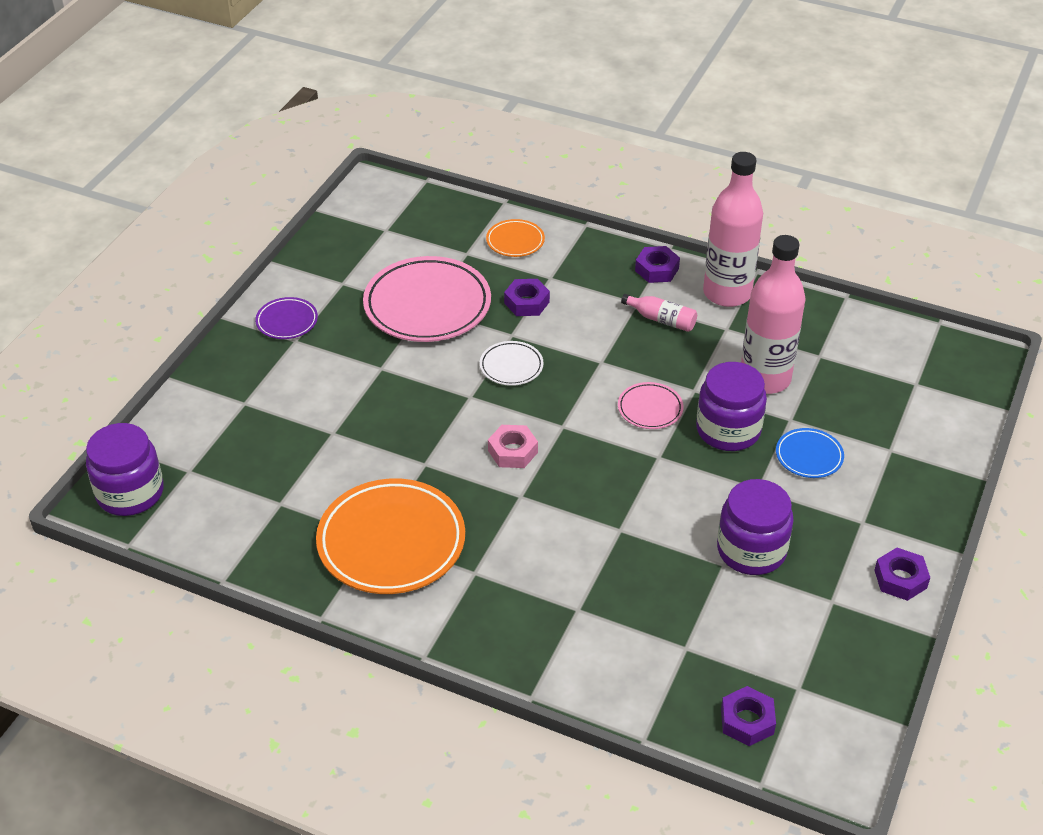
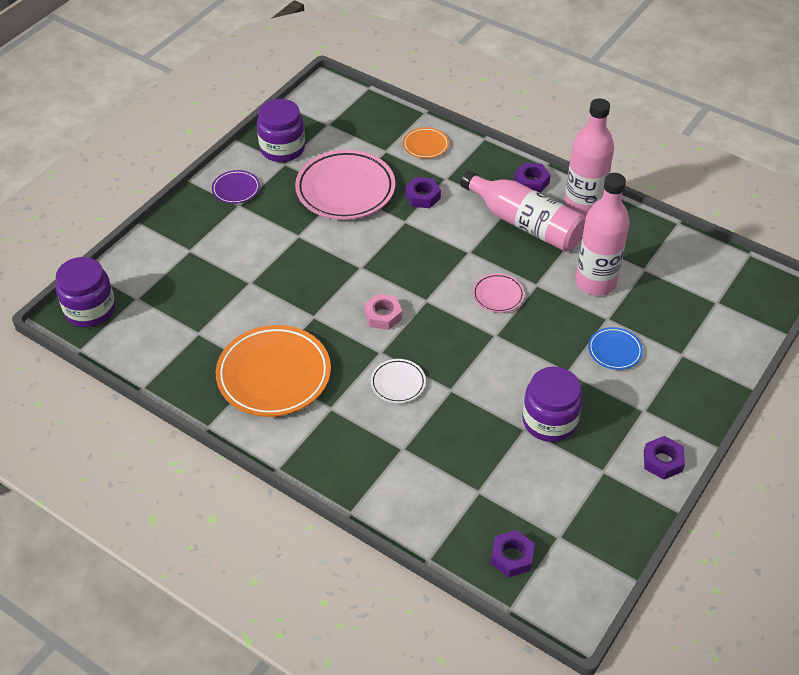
camera: 10 degrees right, 5 degrees up
(511, 366) = (398, 247): white plate -> white plate (398, 383)
(661, 319) = (525, 223): pink bottle -> pink bottle, size x2.19
(728, 430) = (555, 321): purple jar -> purple jar (282, 149)

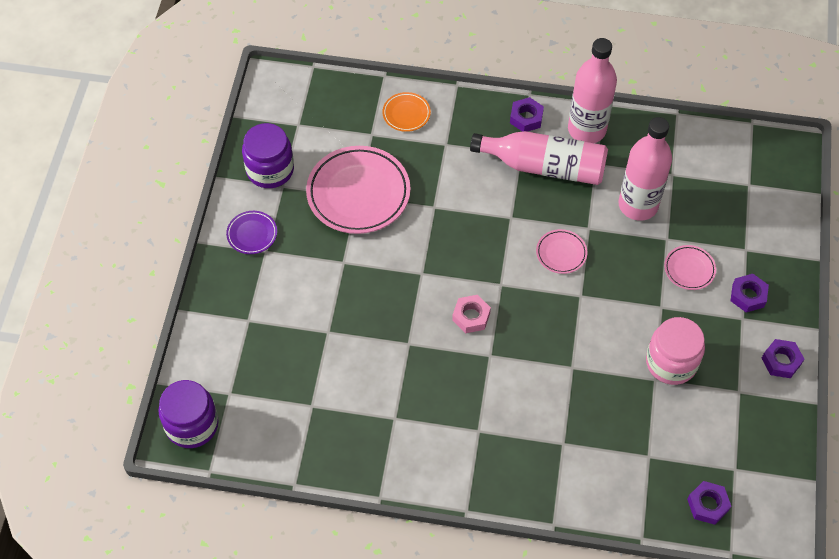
camera: 25 degrees left, 10 degrees up
(274, 375) = (408, 419): orange plate -> none
(398, 383) = (523, 380): white plate -> none
(422, 196) = (435, 173): purple nut -> purple nut (748, 296)
(549, 421) = (671, 362): purple jar -> pink jar
(614, 351) = (689, 269): blue plate -> pink plate

